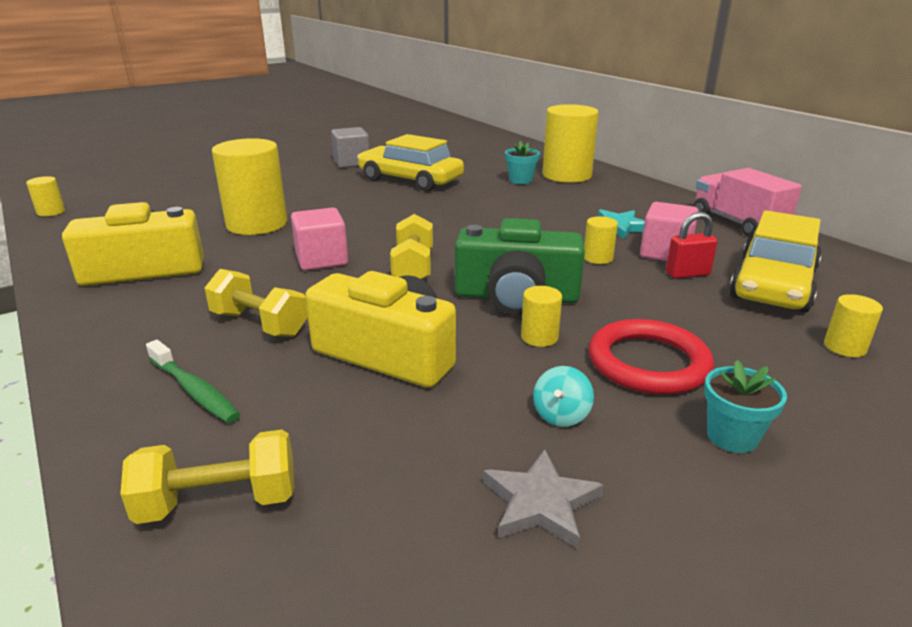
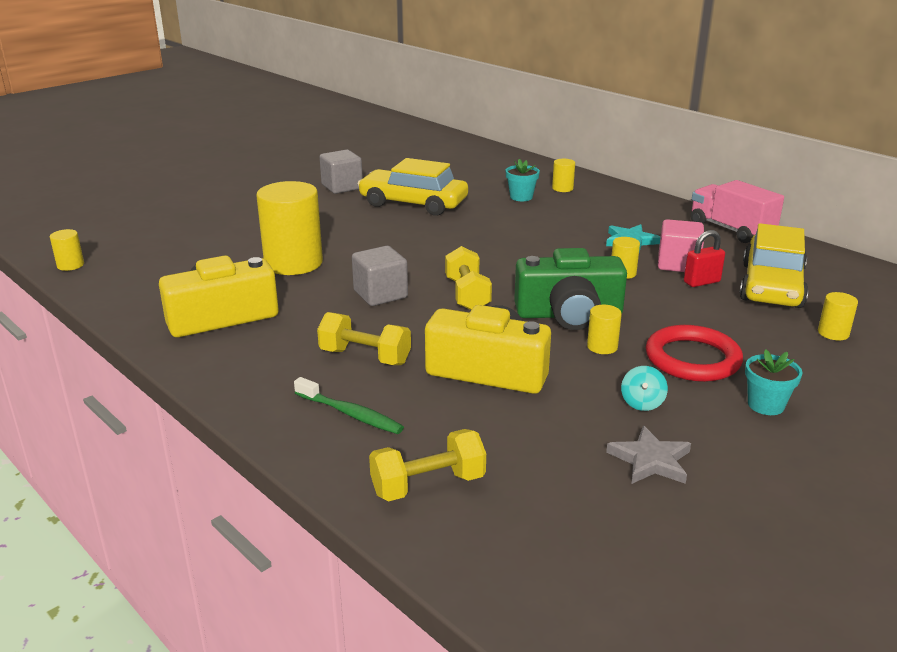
camera: 10 degrees left, 0 degrees up
(322, 260) = (380, 294): pink cube -> grey cube
(566, 175) = (562, 188): yellow cylinder -> yellow cylinder, size x0.44

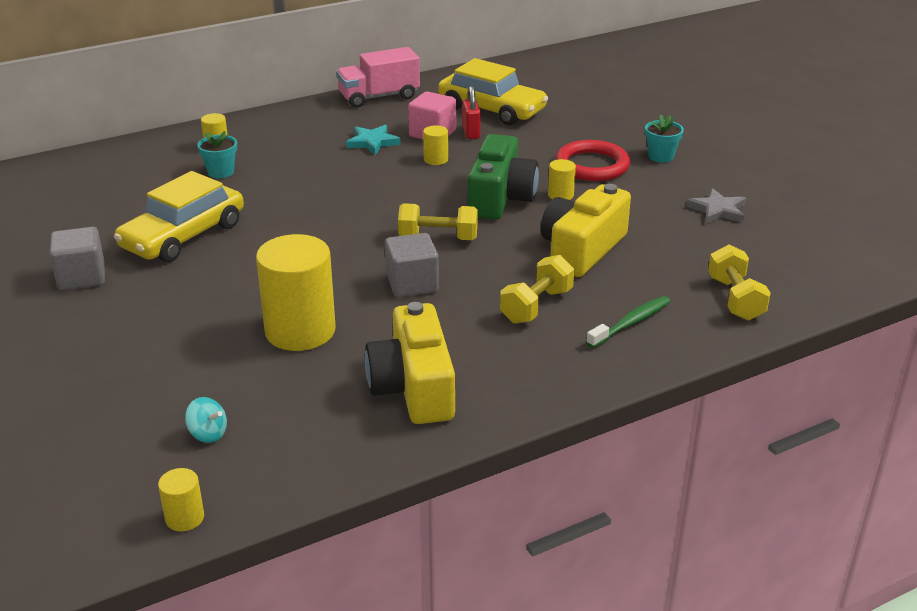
camera: 75 degrees left, 5 degrees up
(642, 403) = (647, 197): turquoise spinning top -> turquoise spinning top (208, 434)
(833, 333) = (574, 109): yellow cylinder -> none

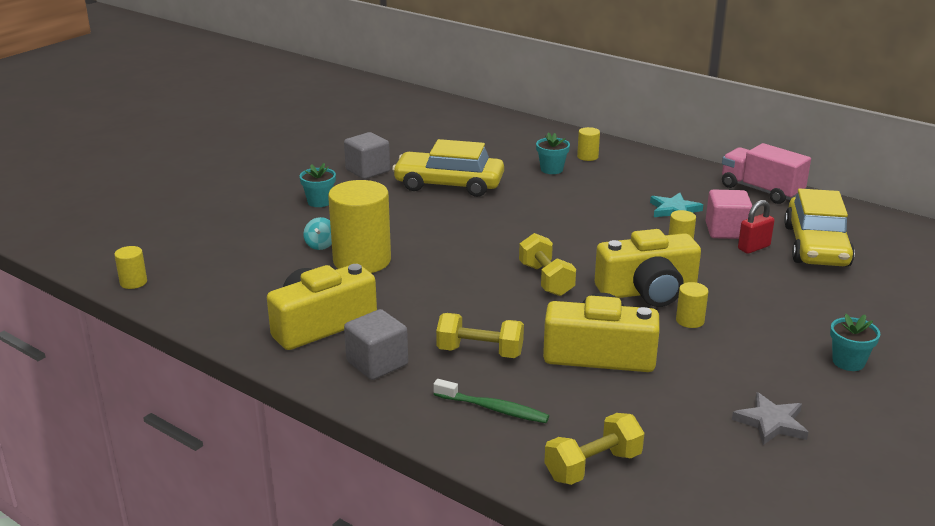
camera: 65 degrees right, 5 degrees down
(123, 328) = (319, 202): none -> turquoise flower pot
(208, 434) = (221, 264): turquoise spinning top -> turquoise spinning top (320, 245)
(412, 284) = (463, 287): grey cube -> grey cube (377, 363)
(500, 198) = (647, 291): green camera -> yellow camera
(592, 165) = (772, 325): red ring -> none

